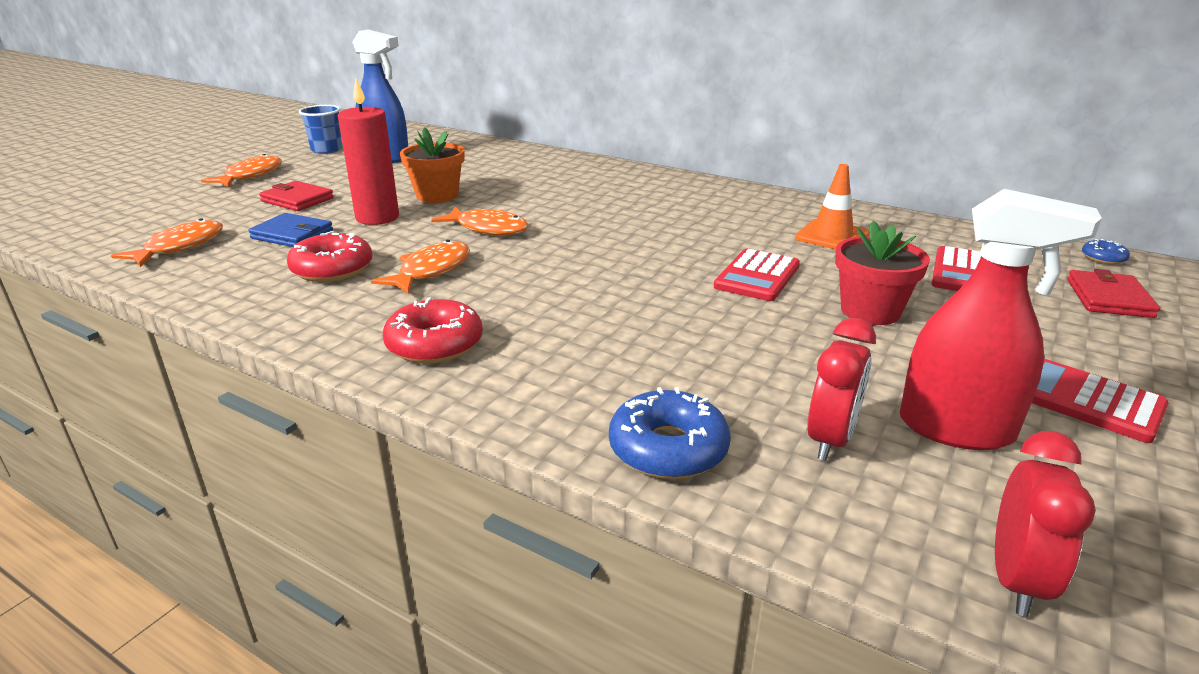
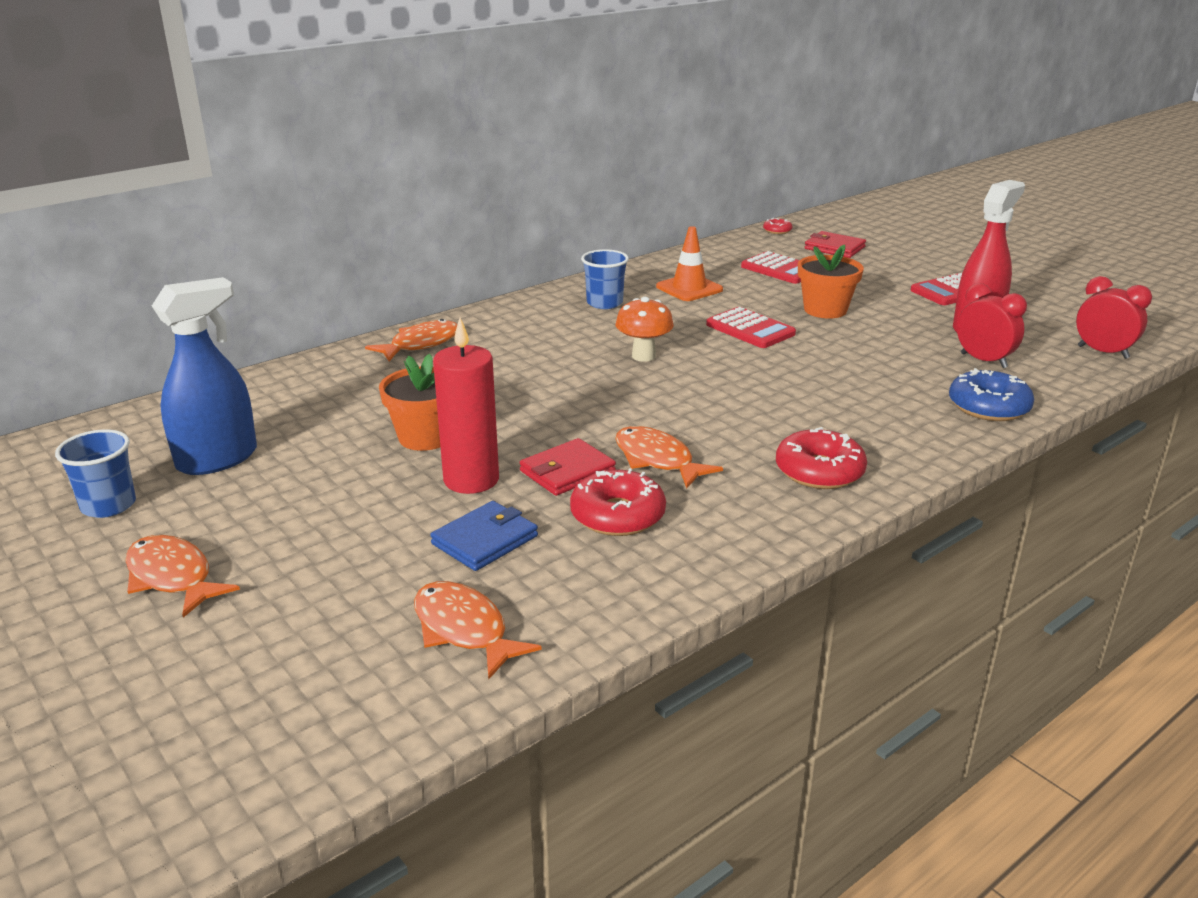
camera: 70 degrees left, 0 degrees up
(297, 200) = (344, 535): red wallet -> red wallet (567, 471)
(488, 228) = (562, 419): orange fish -> orange fish (421, 344)
(638, 239) = (643, 356): none -> orange mushroom
(743, 209) = (604, 303): none -> blue cup
(870, 311) = (825, 310): red flower pot -> orange flower pot
(1103, 258) = (777, 231): blue donut -> red donut

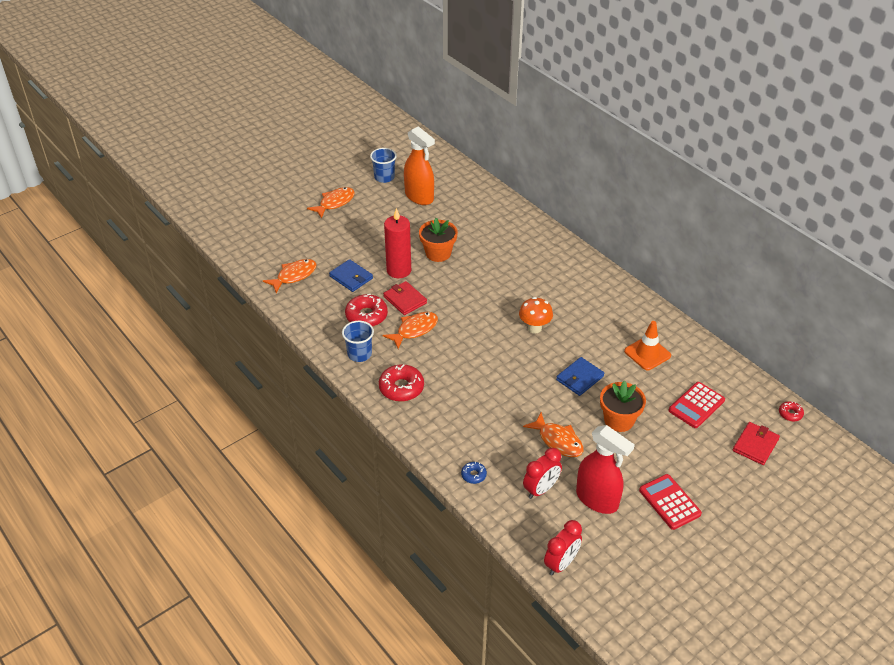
camera: 90 degrees right, 15 degrees up
(218, 459) = (419, 197): blue spray bottle -> orange spray bottle
(421, 344) = (543, 242): orange fish -> orange fish (558, 441)
(604, 303) = (614, 312): blue cup -> blue cup (359, 354)
(750, 329) = (580, 378): red calculator -> blue wallet
(988, 407) = (473, 475): blue donut -> blue donut, size x0.52

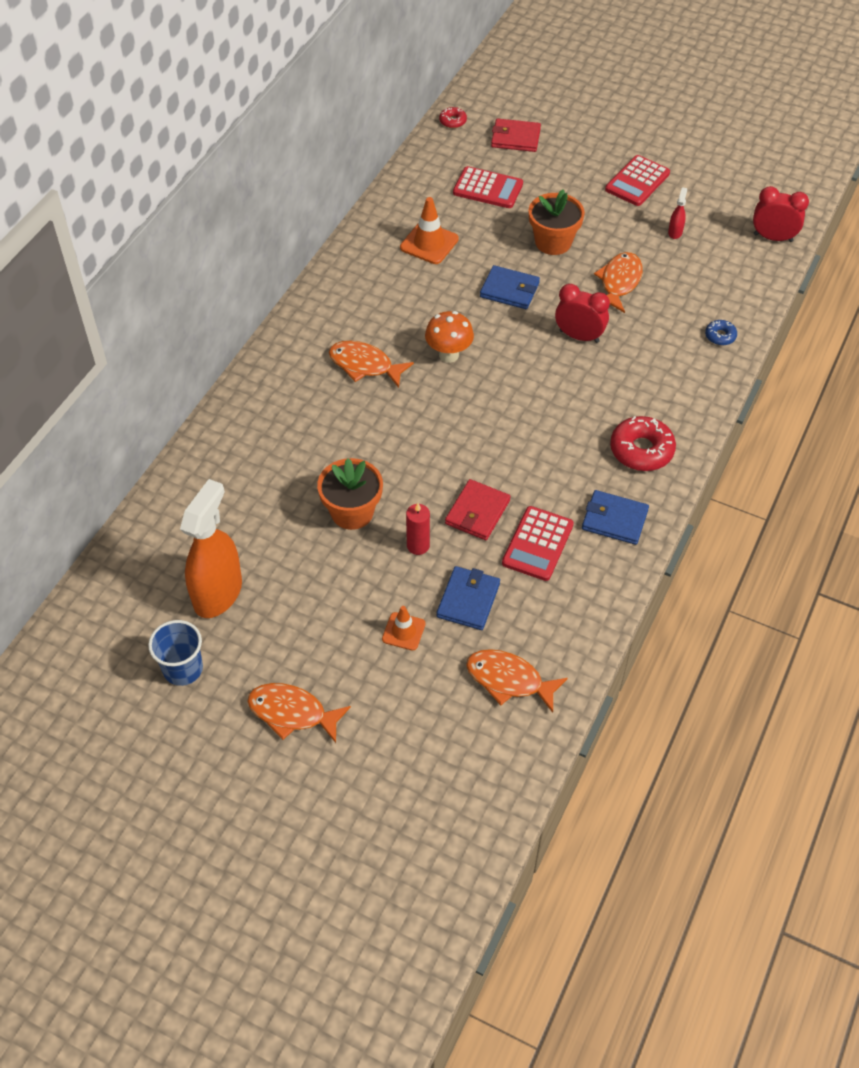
camera: 115 degrees left, 10 degrees up
(350, 249) = (403, 631): none -> orange traffic cone
(359, 354) = (614, 520): blue cup -> blue wallet
(366, 316) = (537, 544): red donut -> red calculator
(399, 270) = (418, 545): red candle -> red candle, size x0.55
(414, 330) = (530, 477): orange fish -> orange fish (364, 365)
(541, 489) = (696, 277): red clock -> red clock (579, 336)
(597, 499) = (675, 232): red spray bottle -> red spray bottle, size x0.41

